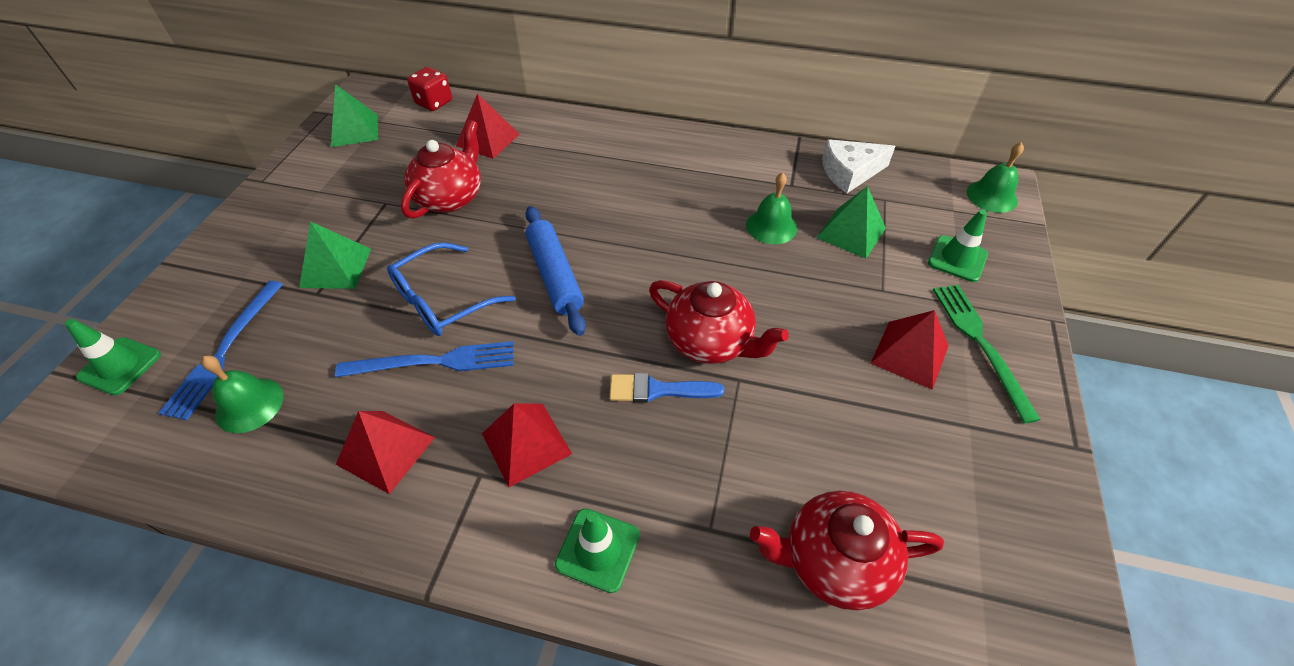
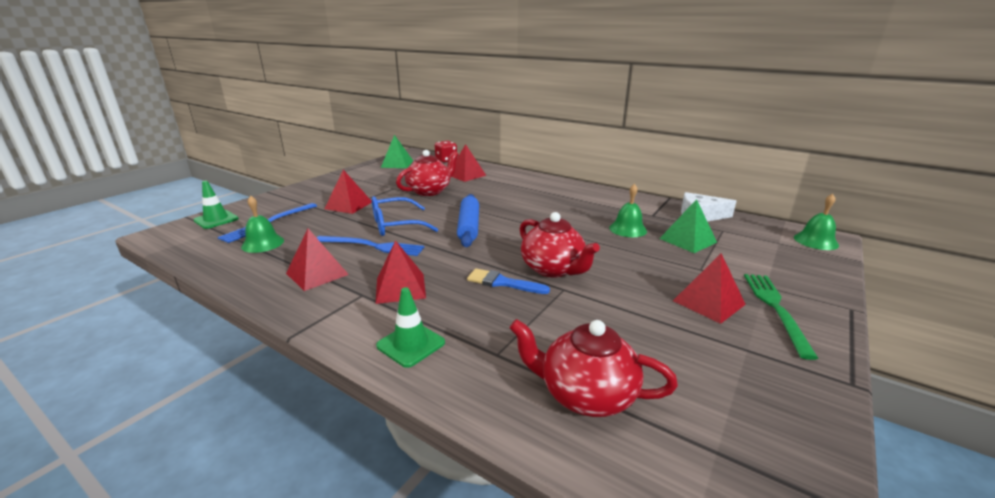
camera: 20 degrees right, 25 degrees down
(336, 268) = (348, 205): green pyramid -> red pyramid
(957, 259) = (772, 265): green traffic cone -> none

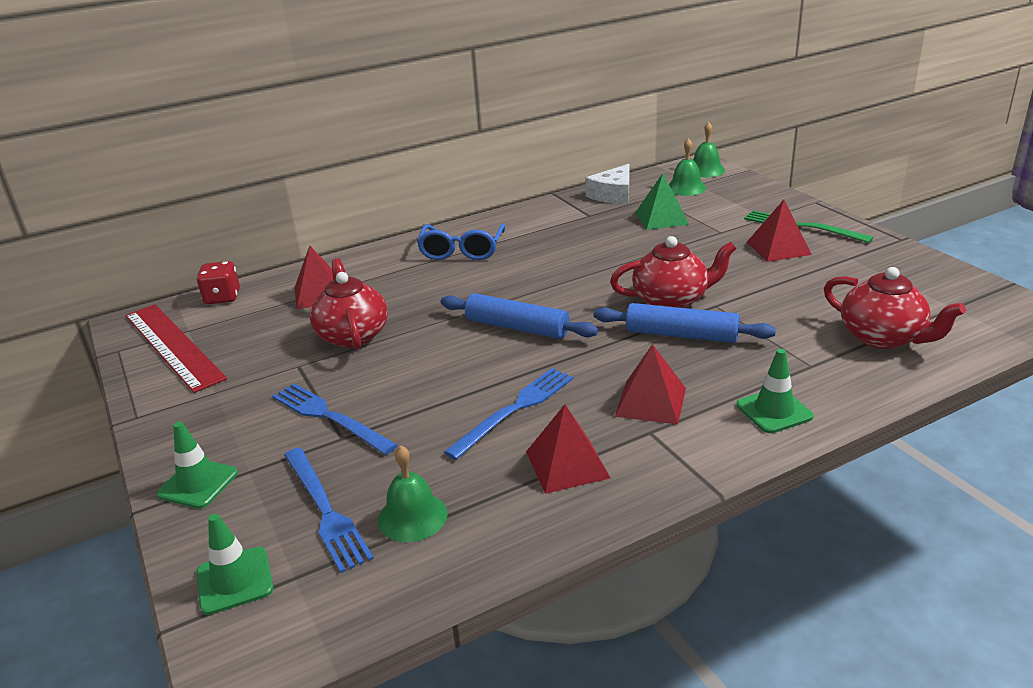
camera: 60 degrees left, 5 degrees up
(288, 196) = (198, 483): none -> green traffic cone
(348, 205) = (329, 417): red pyramid -> blue fork
(395, 225) = (458, 382): blue glasses -> blue glasses (462, 251)
(397, 164) = (173, 346): green pyramid -> red ruler
(502, 283) = (681, 335): blue brush -> blue rolling pin
(586, 395) = (882, 337): red teapot -> red teapot turned 90 degrees counterclockwise
(628, 229) = (612, 237): green bell -> green bell (686, 188)

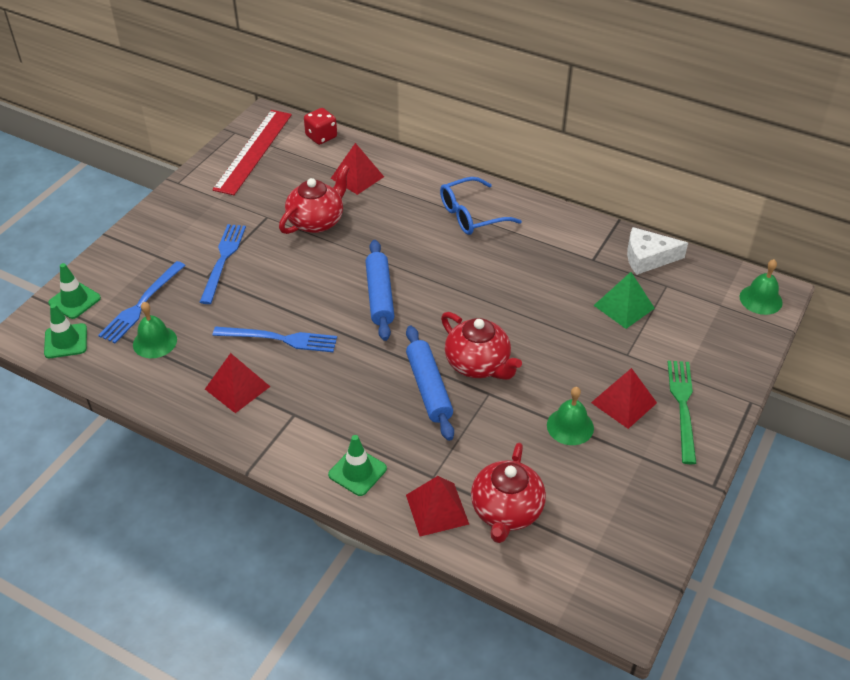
camera: 55 degrees right, 15 degrees up
(198, 483) = (136, 243): green traffic cone -> green traffic cone (66, 341)
(650, 402) = (329, 402): red pyramid -> red pyramid (437, 509)
(686, 188) = (705, 300): green bell -> green bell (570, 426)

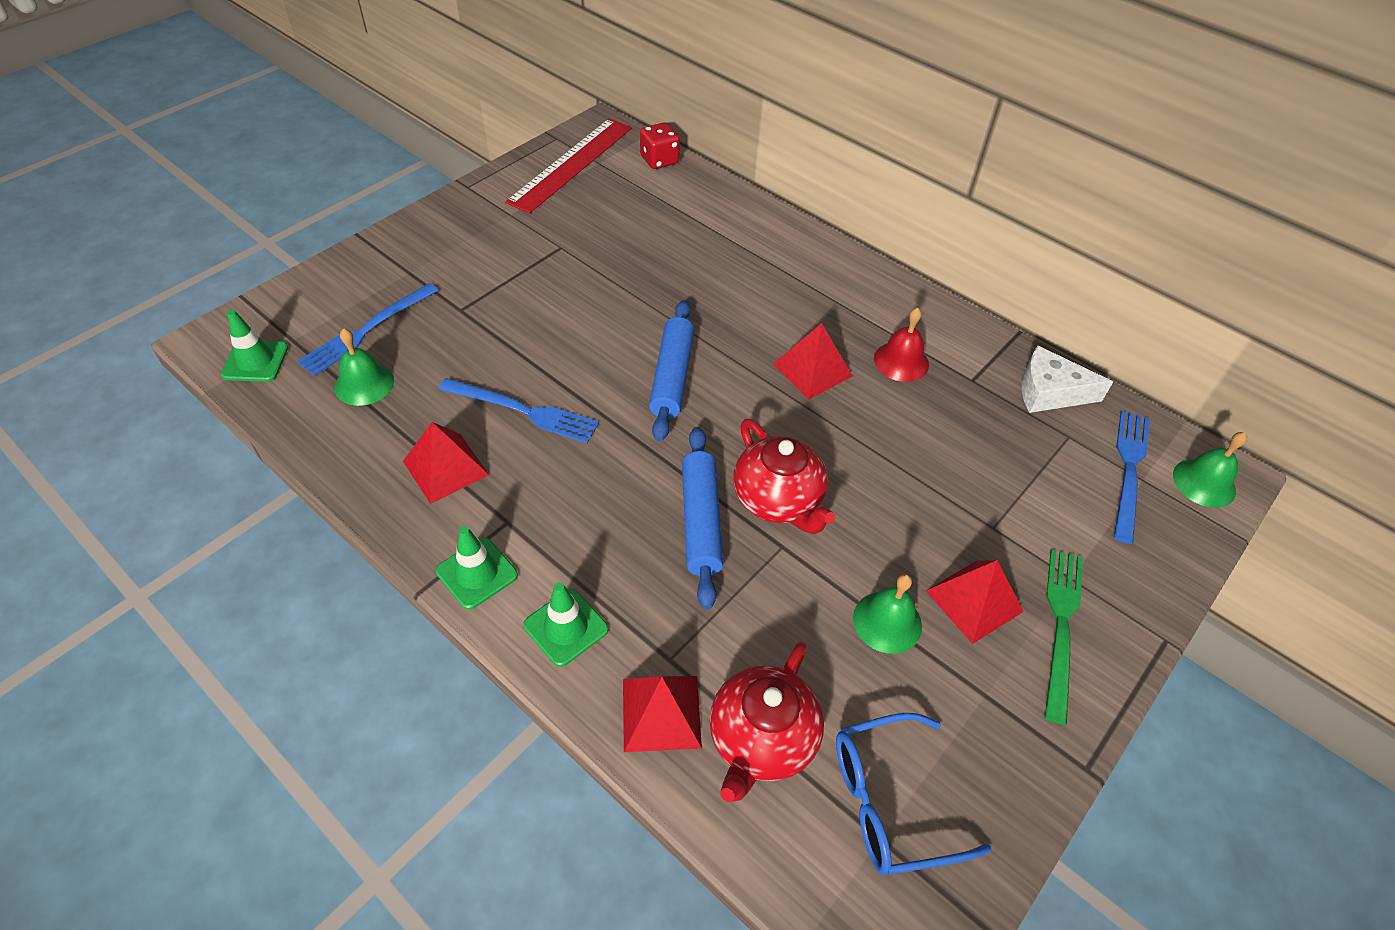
camera: 10 degrees right, 5 degrees up
(74, 300) = (287, 311): green traffic cone -> green traffic cone (477, 573)
(223, 260) = (488, 292): blue fork -> blue fork (1129, 470)
(316, 221) = (620, 264): red teapot -> none
(357, 177) = (688, 217): red pyramid -> red pyramid (812, 370)
(471, 215) = (822, 291): blue glasses -> blue glasses (889, 802)
(540, 255) = (901, 361): none -> red bell
(624, 307) = (1002, 455): green pyramid -> none

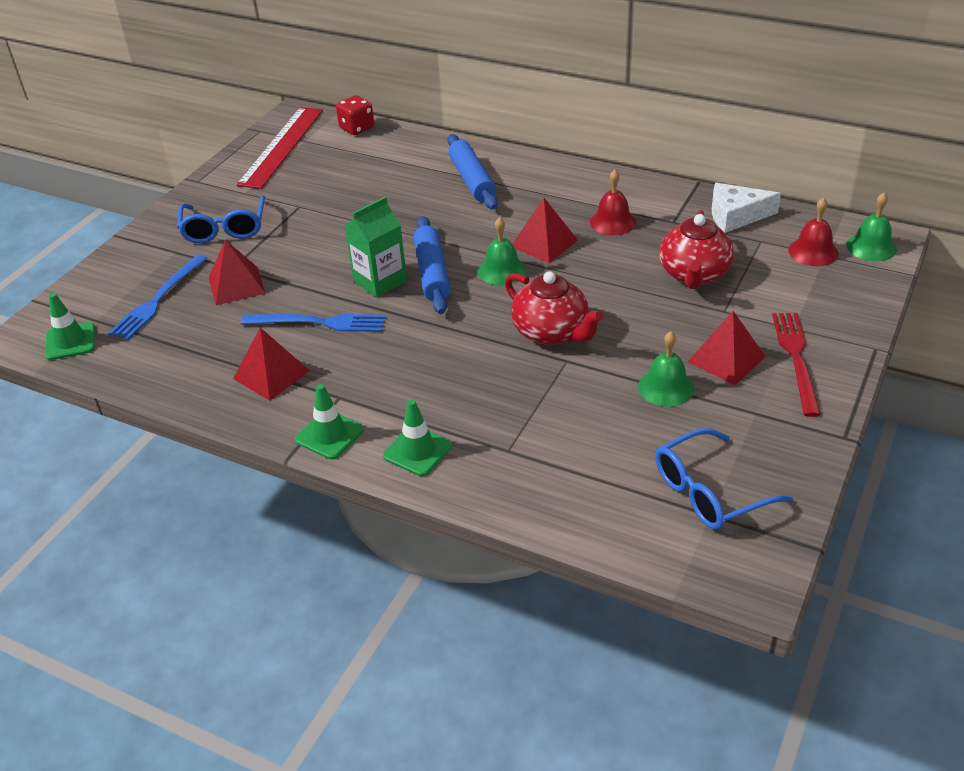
camera: 10 degrees left, 10 degrees down
(364, 384) = (174, 335): green bell -> green bell (502, 270)
(471, 256) = (224, 229): none -> blue glasses
(610, 372) = (380, 281): none -> green carton
(661, 712) = (515, 484): red pyramid -> red pyramid (236, 285)
(700, 521) = (495, 360): blue rolling pin -> blue rolling pin (471, 180)
(761, 739) = (599, 480): red teapot -> red teapot (694, 274)
(1061, 626) = (796, 358): green fork -> red fork
(1129, 470) = (813, 251): blue fork -> red bell

